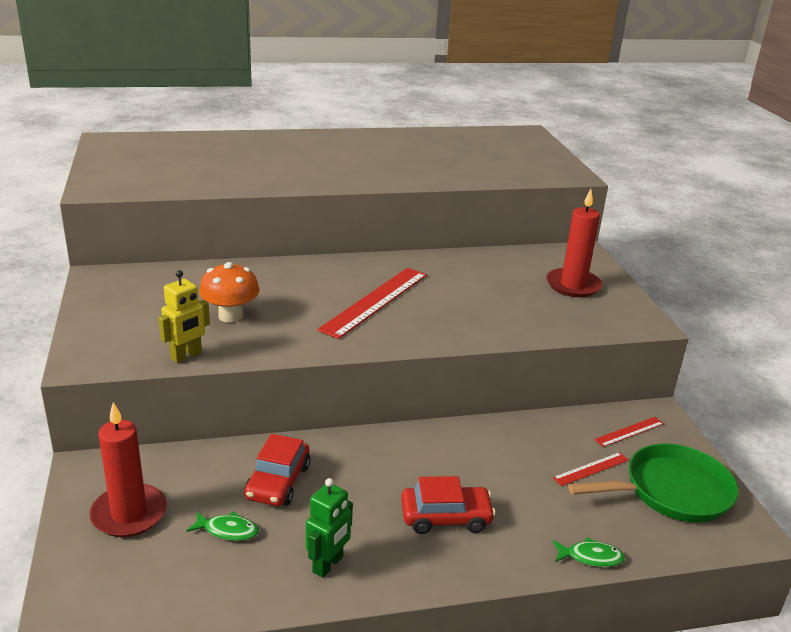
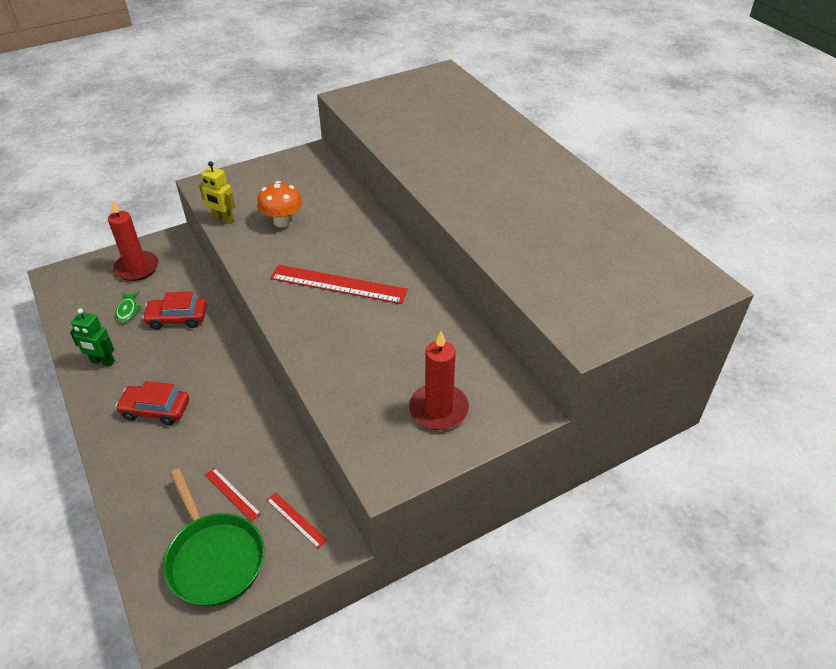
camera: 75 degrees right, 15 degrees up
(446, 517) = (155, 410): red car -> red car turned 120 degrees clockwise
(590, 557) = (123, 503): green fish -> none

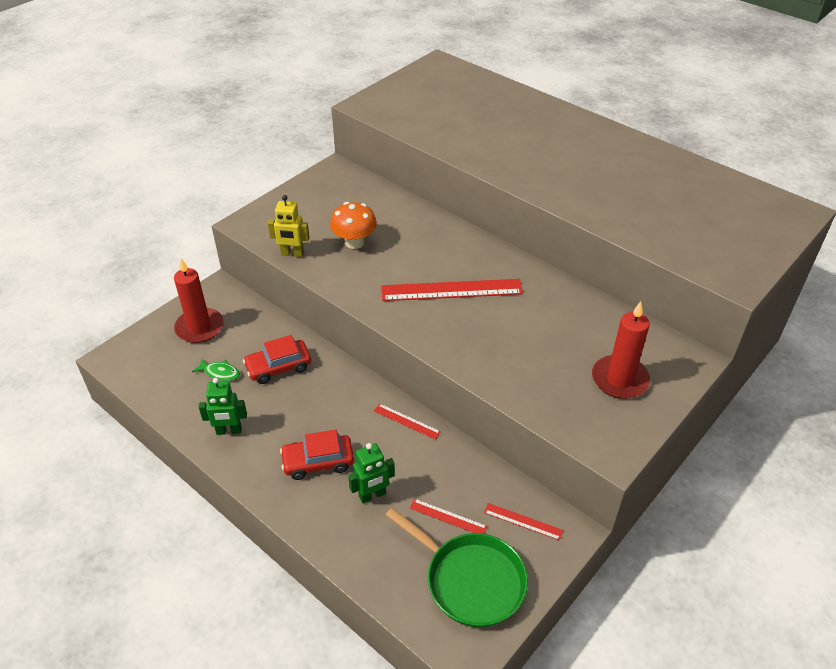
camera: 20 degrees left, 0 degrees up
(128, 310) = (220, 373): green fish -> green fish turned 45 degrees counterclockwise
(181, 453) = (372, 495): none -> green robot
(253, 396) = (406, 421): none -> red ruler

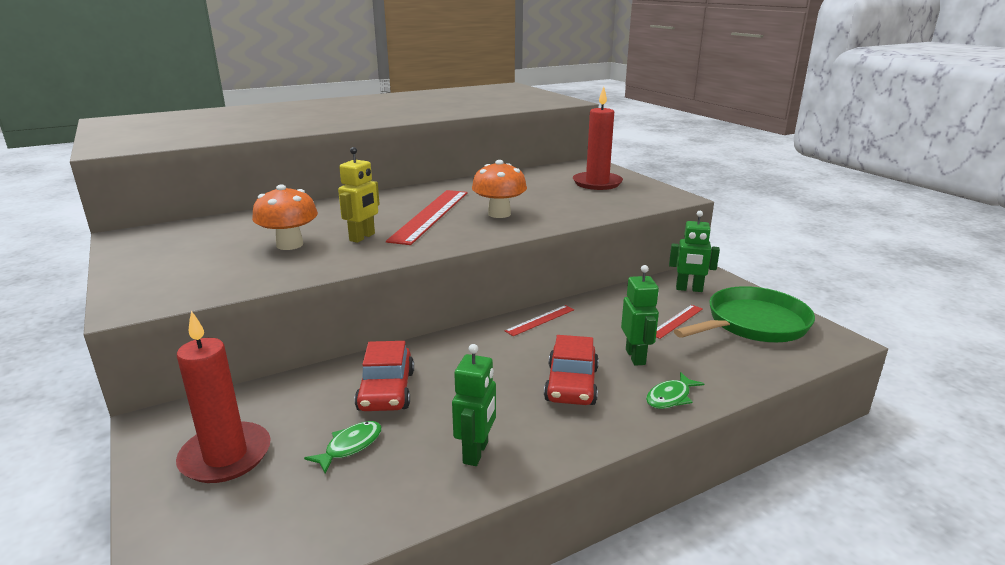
camera: 70 degrees left, 20 degrees down
(292, 254) = (255, 281): yellow robot -> yellow robot (362, 237)
(321, 525) = (670, 397): none -> green fish
(479, 330) = (499, 214): none -> orange mushroom
(523, 521) = (689, 289): red ruler -> green robot

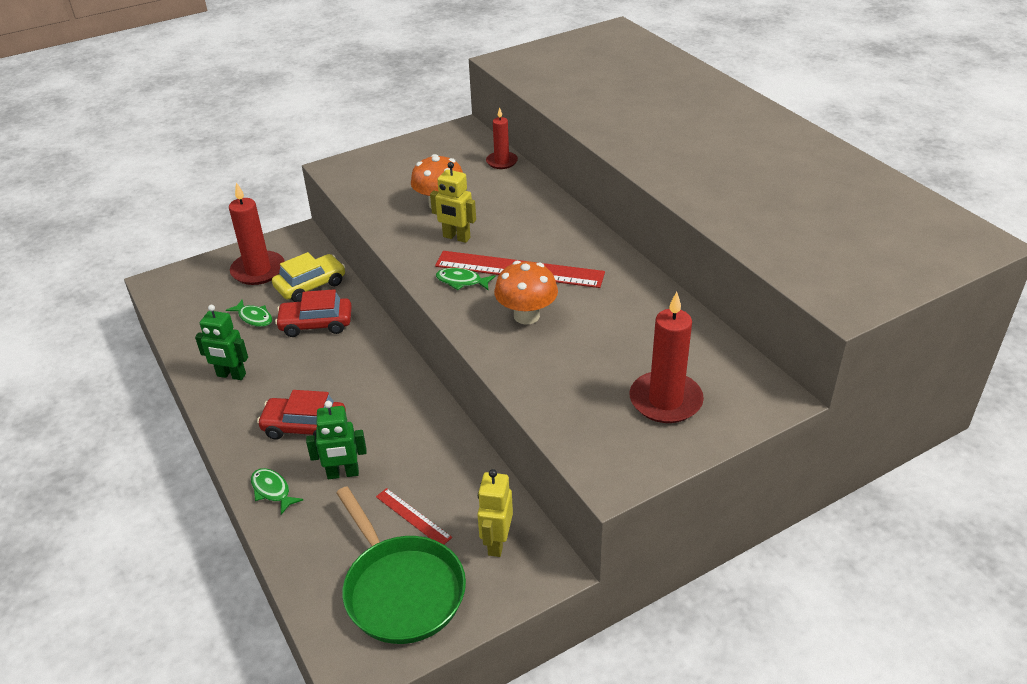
camera: 90 degrees right, 15 degrees up
(228, 220) = (501, 162): none -> red candle
(297, 401) = (310, 285): none -> yellow car
(441, 235) = (461, 281): none -> green fish
(540, 320) = (422, 407): red ruler -> none
(689, 289) = (496, 543): green robot -> yellow robot

